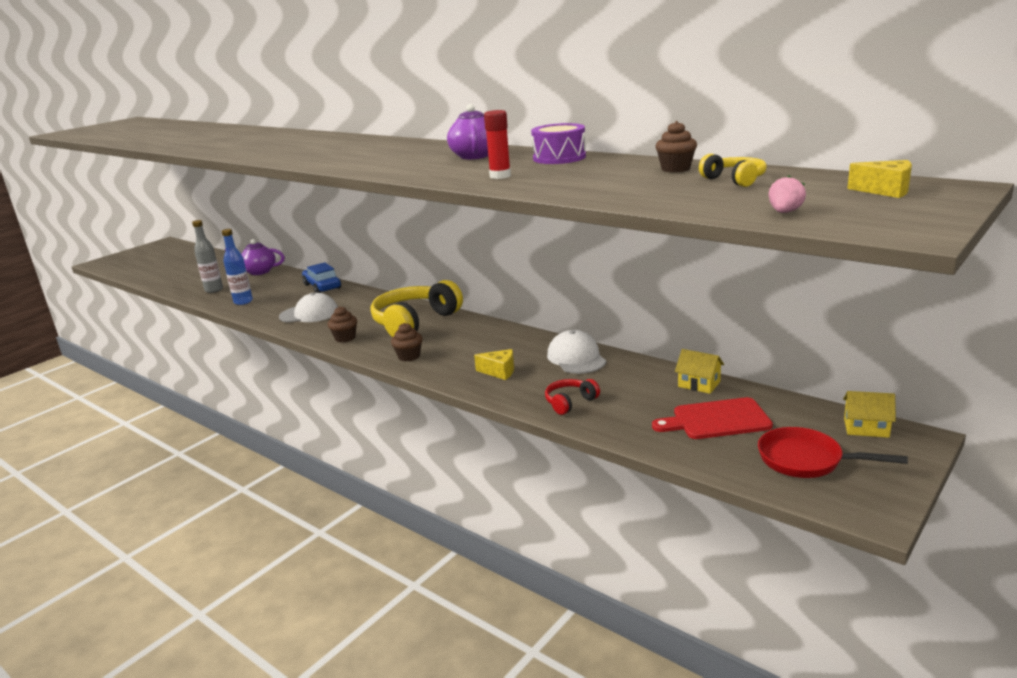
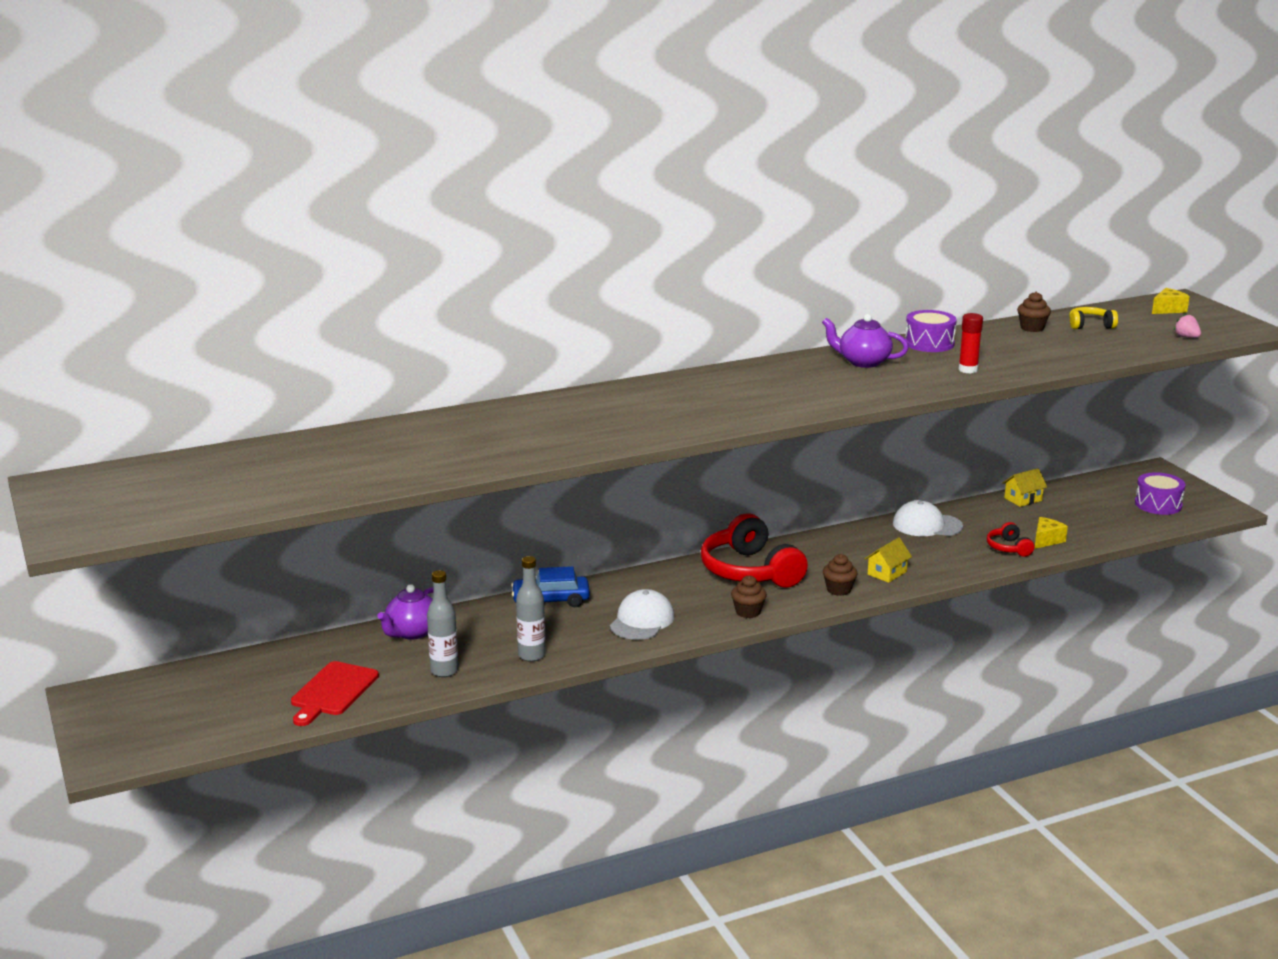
camera: 65 degrees left, 0 degrees up
(243, 302) = (531, 655): blue bottle -> grey bottle
(415, 322) = (750, 571): yellow headphones -> red headphones
(499, 372) = (920, 559): yellow cheese -> yellow cheese (1046, 540)
(717, 420) = (1083, 511): red cutting board -> red cutting board (332, 691)
(806, 460) = (1158, 504): red pan -> purple drum
(866, 428) = (1132, 476): yellow house -> yellow house (887, 573)

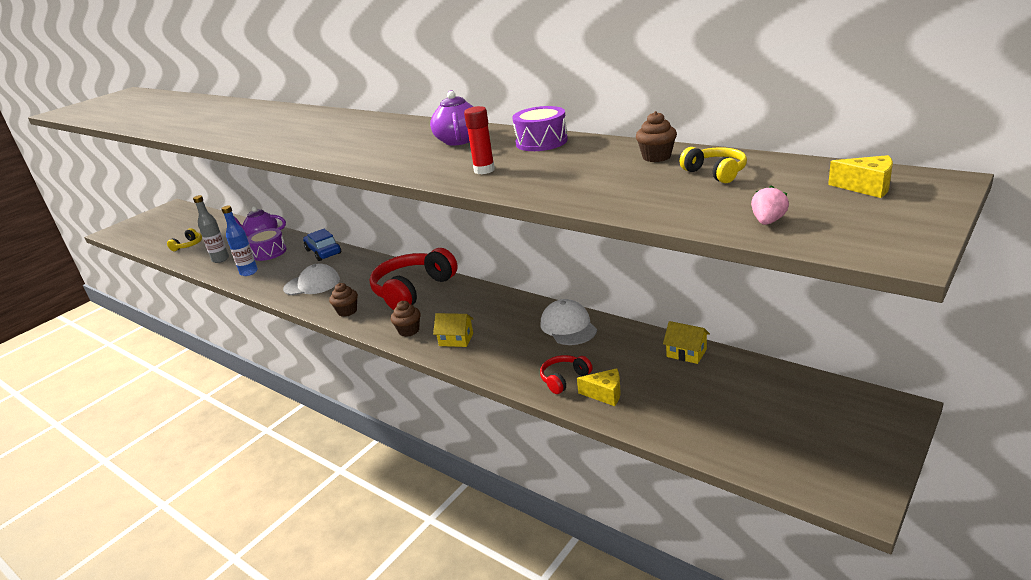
camera: 65 degrees right, 5 degrees up
(332, 691) = (188, 245): red cutting board -> yellow headphones
(531, 655) = (249, 272): grey bottle -> blue bottle
(1158, 504) = (792, 439): purple drum -> purple drum (269, 252)

